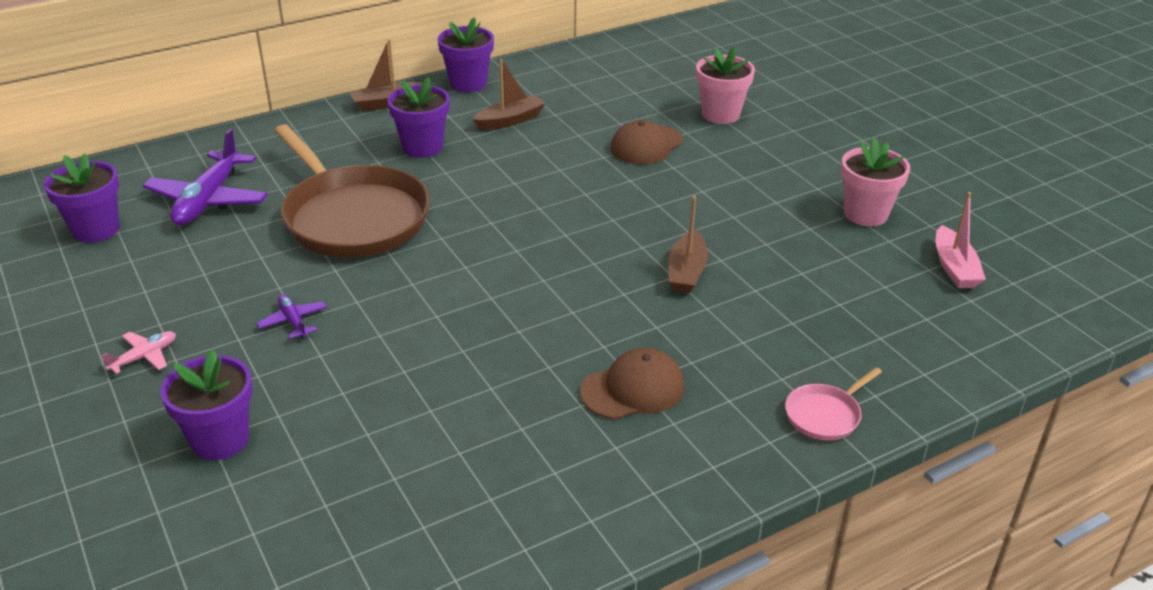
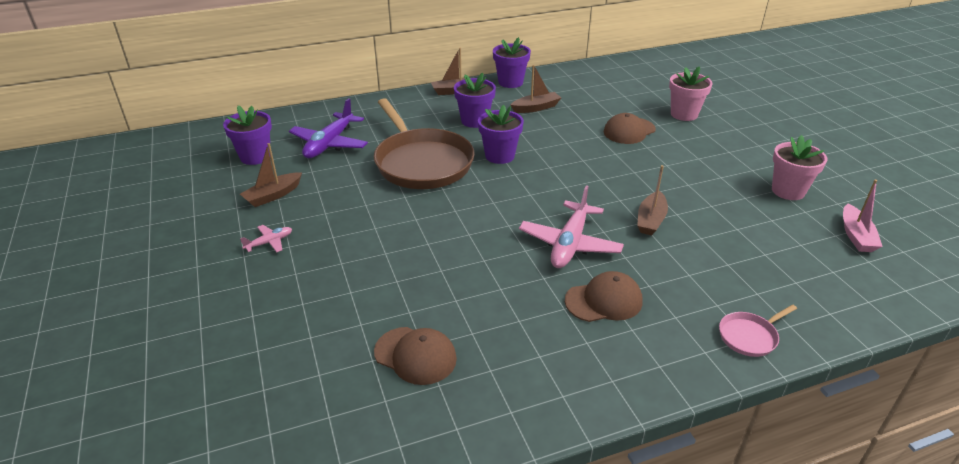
camera: 10 degrees right, 0 degrees up
(136, 286) = (273, 195): none -> brown boat
(220, 439) = (308, 305): purple flower pot -> purple flower pot (499, 156)
(293, 321) = (371, 228): purple plane -> none
(385, 491) = (415, 355): none -> brown cap
(579, 316) = (569, 244): none -> pink plane

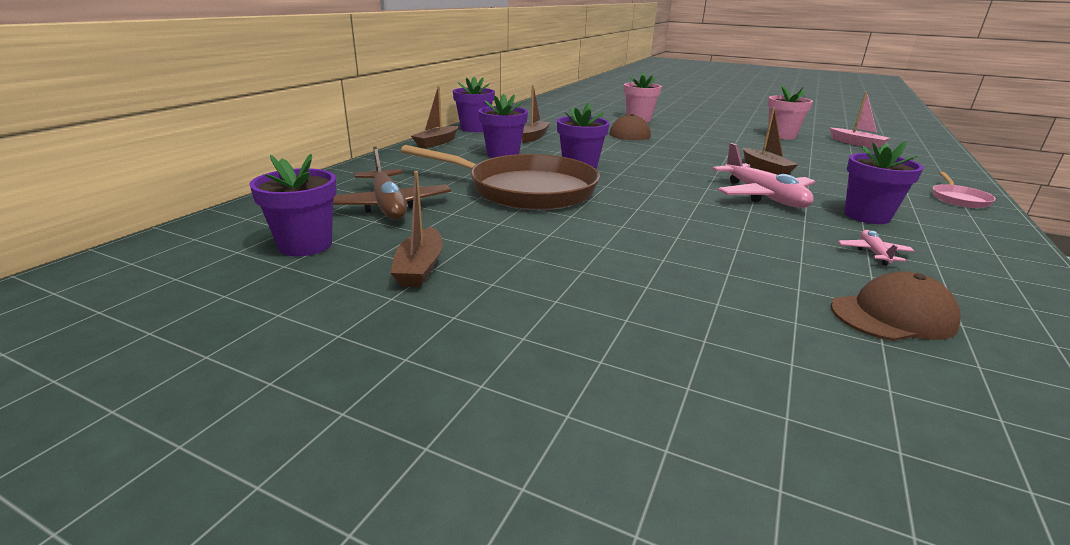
camera: 45 degrees left, 10 degrees down
(269, 242) = (524, 309): pink plane -> pink plane (873, 253)
(329, 144) = (388, 206): purple plane -> brown plane
(604, 301) = (867, 216): brown cap -> purple flower pot

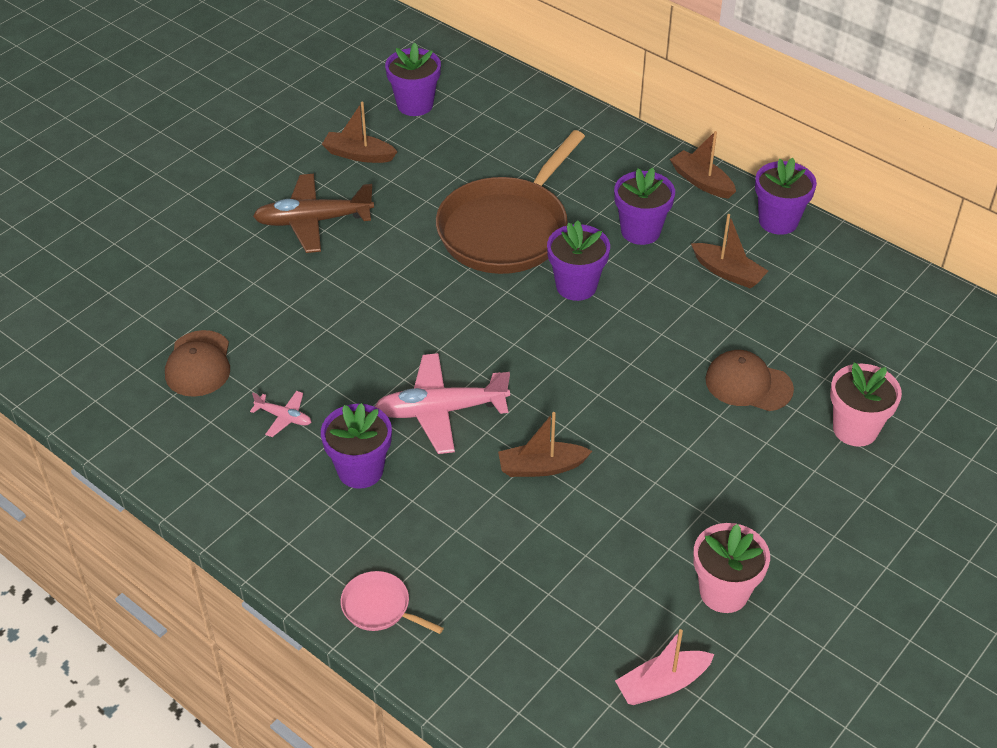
camera: 105 degrees right, 20 degrees up
(388, 206) = (484, 142): brown plane -> brown plane (313, 221)

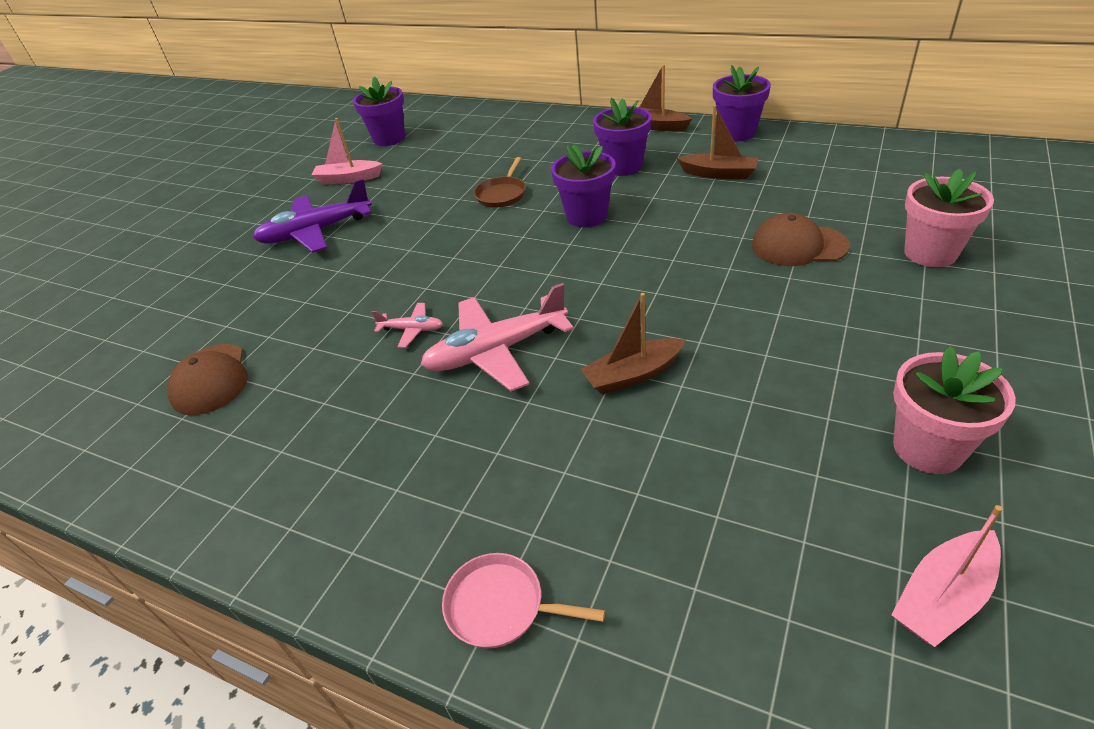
camera: 10 degrees left, 5 degrees down
(284, 417) = (318, 406): pink plane -> pink plane (412, 330)
(313, 221) = (316, 232): brown plane -> purple plane
(358, 155) = (348, 179): brown boat -> pink boat
(360, 470) = (423, 437): purple flower pot -> none
(506, 229) = (502, 194): brown pan -> brown pan, size x0.42

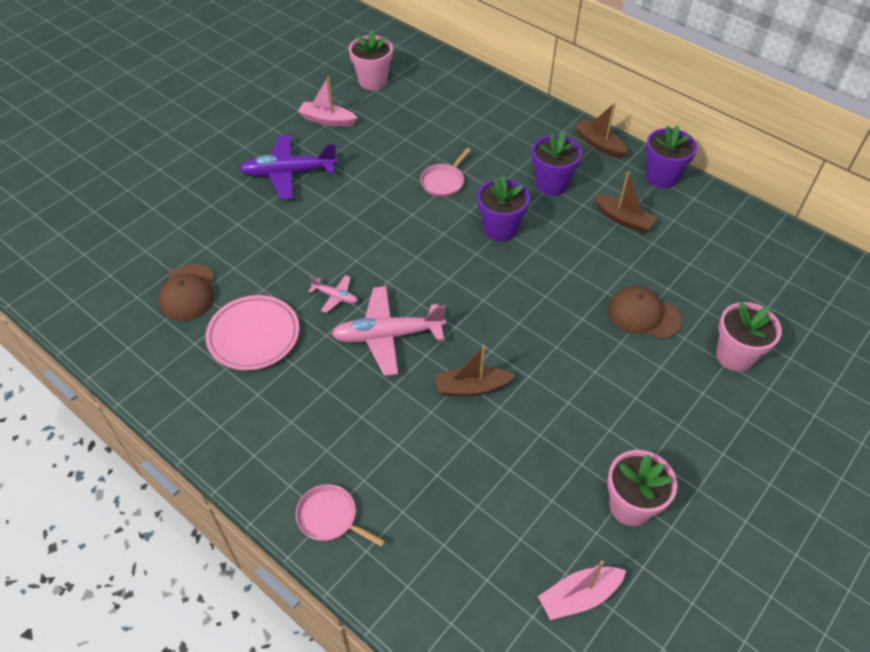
camera: 10 degrees right, 10 degrees up
(313, 401) = (254, 336): none -> pink plate
(389, 139) = (373, 81): purple flower pot -> pink flower pot
(502, 194) = (443, 182): brown pan -> pink pan

